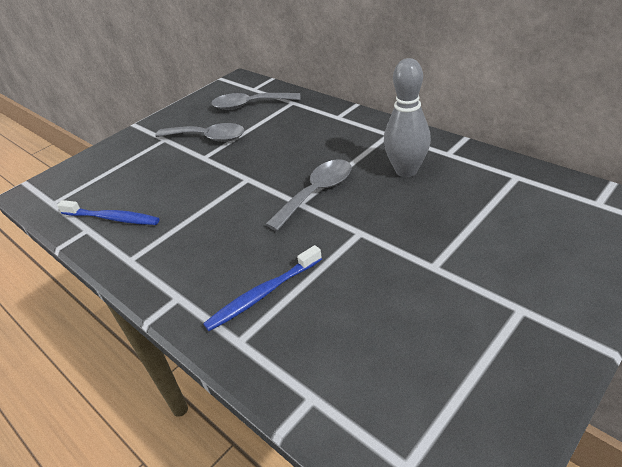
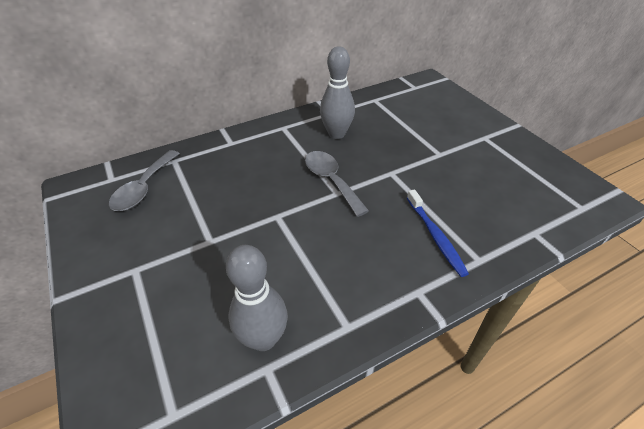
camera: 75 degrees left, 5 degrees up
(112, 218) = (263, 338): blue toothbrush -> grey bowling pin
(208, 138) = (174, 231): grey spoon -> none

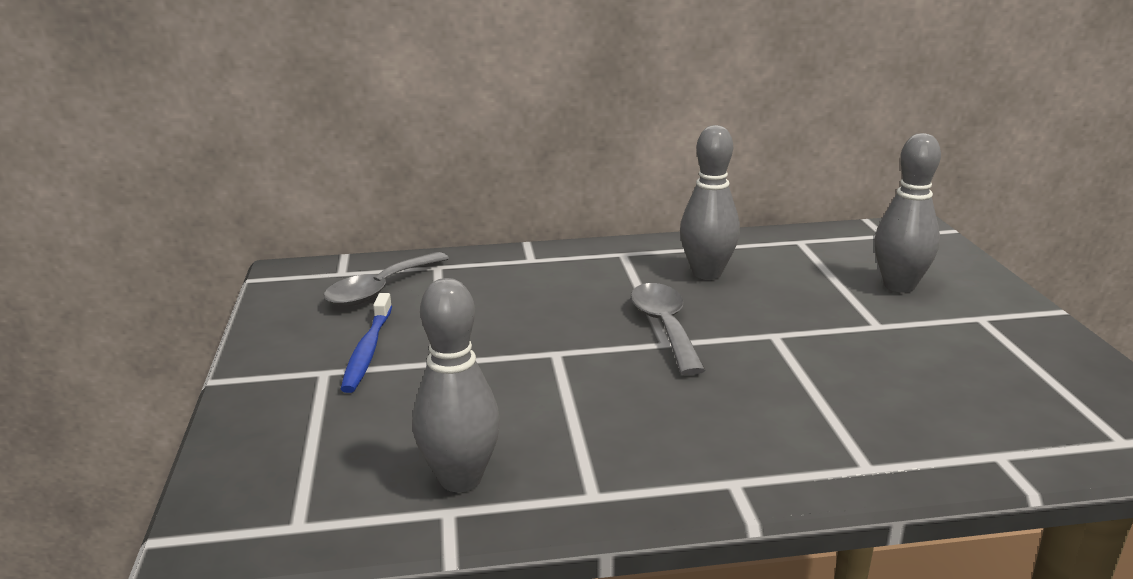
camera: 20 degrees right, 20 degrees down
(435, 236) = (805, 424): blue toothbrush -> blue toothbrush (367, 350)
(438, 123) = (899, 286): none -> grey bowling pin

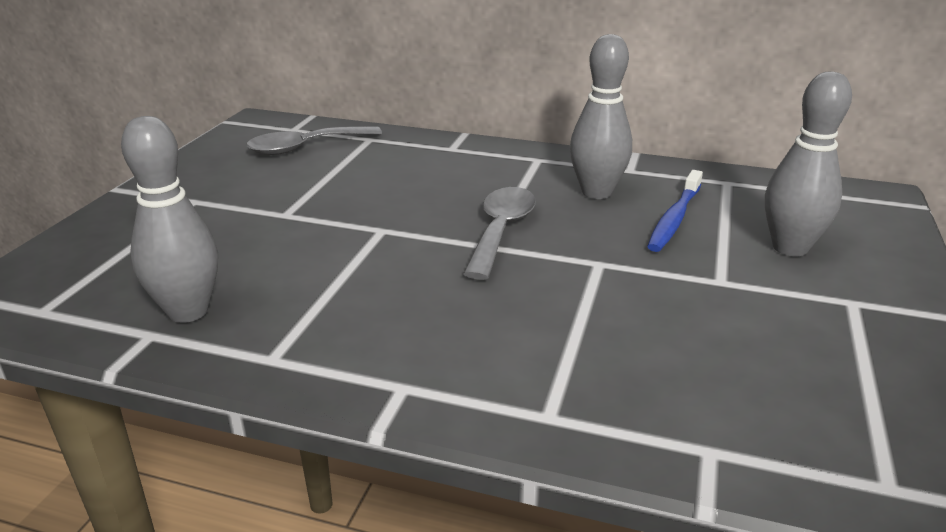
camera: 25 degrees right, 5 degrees up
(367, 350) = (241, 192): blue toothbrush -> blue toothbrush (674, 219)

